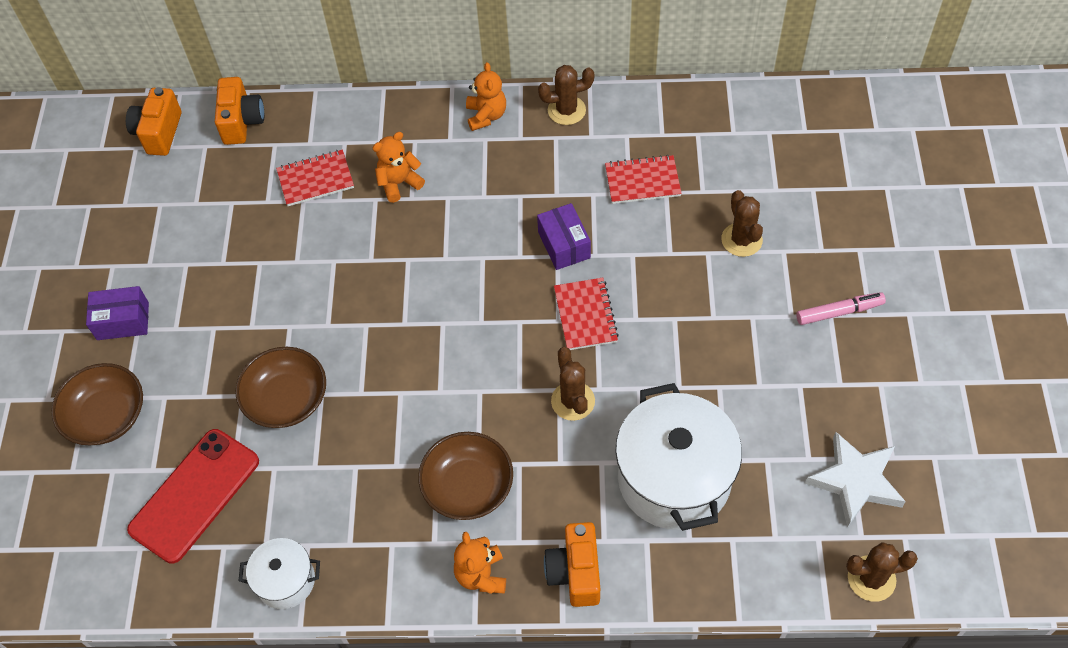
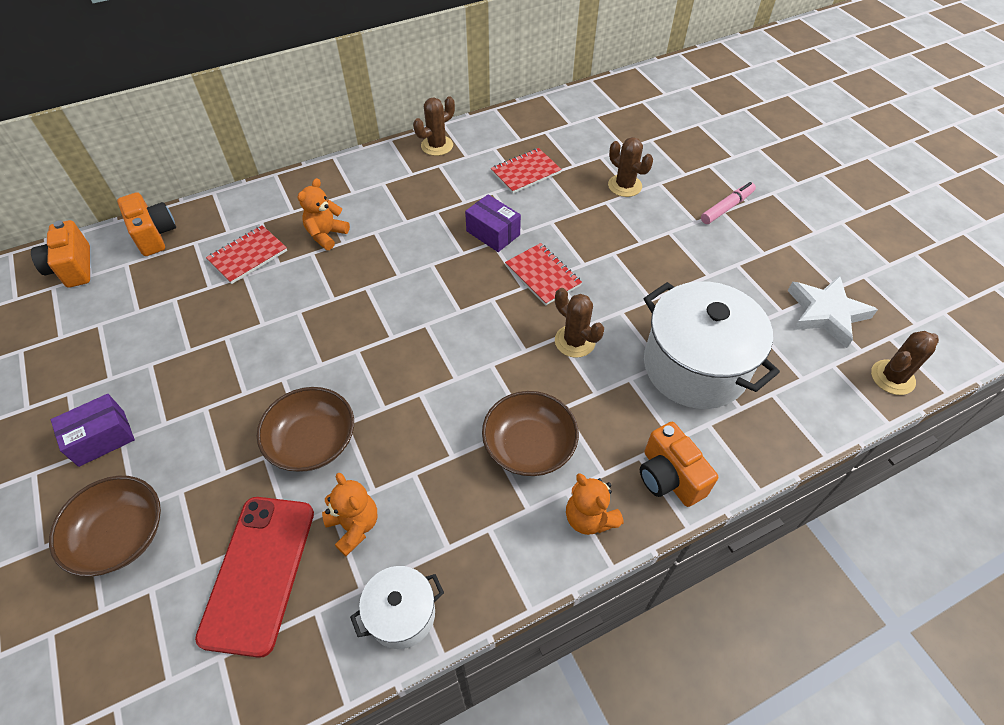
camera: 30 degrees left, 5 degrees down
(486, 116) = (374, 167): orange teddy bear -> orange teddy bear (354, 526)

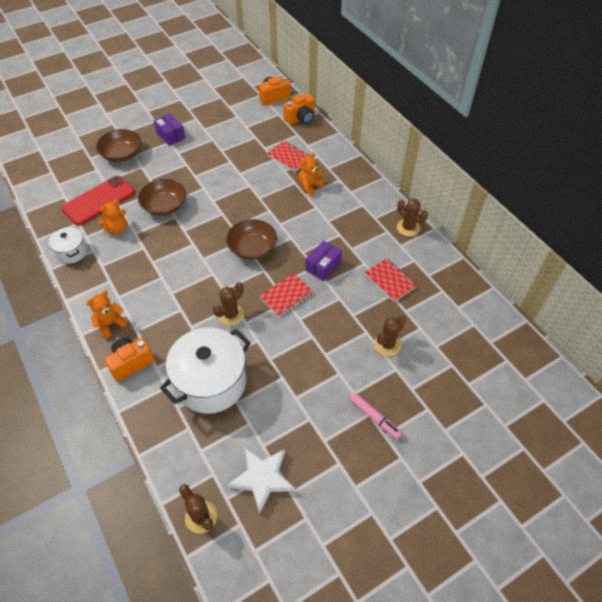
camera: 85 degrees right, 0 degrees up
(258, 573) = (99, 200): red phone -> red phone turned 45 degrees counterclockwise
(326, 235) = (310, 186): orange teddy bear -> orange teddy bear turned 75 degrees counterclockwise
(529, 446) = (156, 295): brown bowl -> brown bowl (252, 248)

